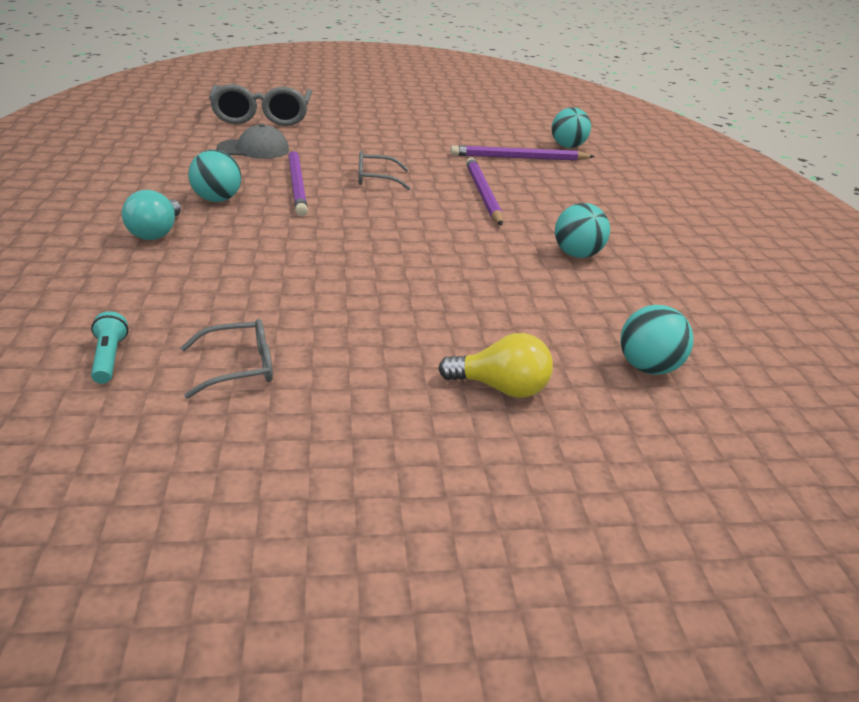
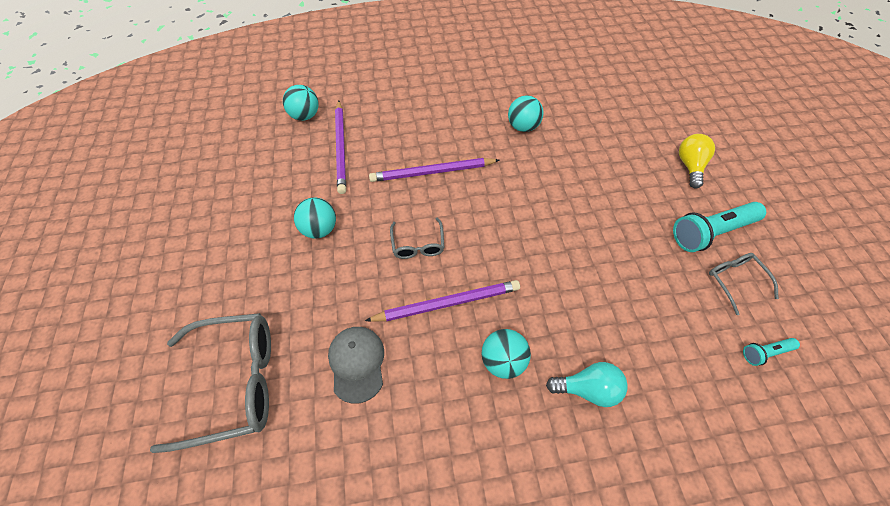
camera: 90 degrees left, 25 degrees up
(341, 370) = (711, 233): none -> turquoise flashlight
(648, 368) = (642, 112): turquoise ball -> turquoise ball (319, 229)

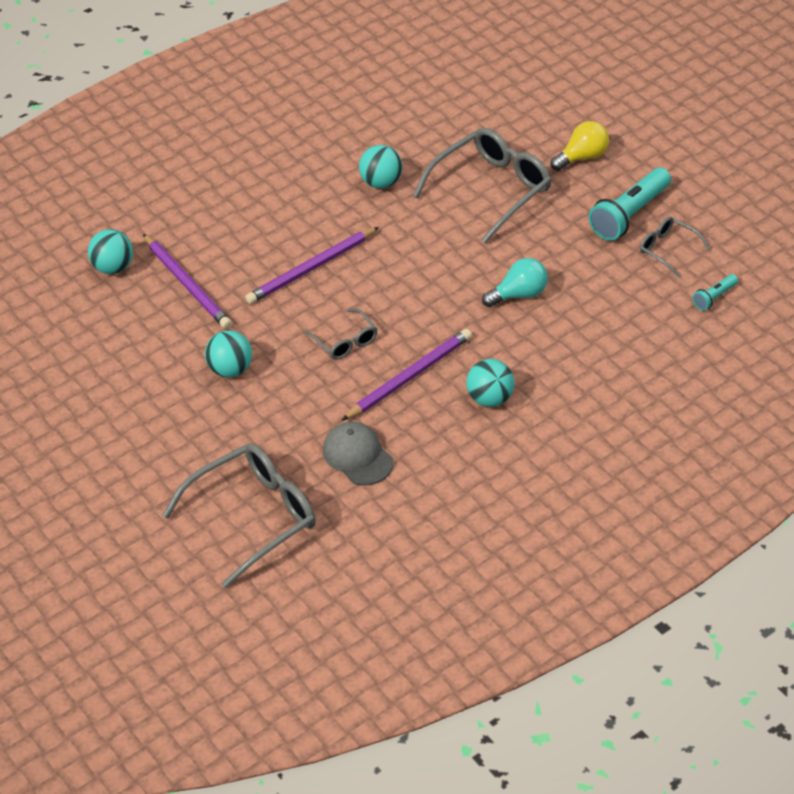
camera: 25 degrees left, 10 degrees down
(588, 389) = (576, 387): turquoise light bulb -> turquoise light bulb (519, 294)
(603, 165) = (491, 190): none -> grey glasses
(690, 166) = (582, 157): yellow light bulb -> yellow light bulb turned 75 degrees clockwise

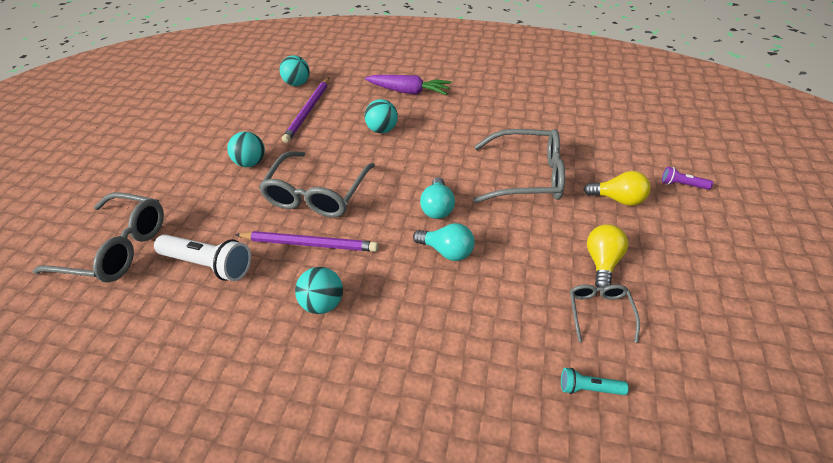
camera: 50 degrees right, 0 degrees up
(256, 187) = (409, 92): none -> purple carrot
(311, 269) = (367, 145): purple pencil -> none
(345, 341) = (317, 194): grey glasses -> grey glasses, size x1.97
(357, 456) = (209, 264): grey cap -> white flashlight
(381, 182) = (471, 129): turquoise ball -> turquoise ball (382, 130)
(462, 270) = (437, 208): none -> turquoise light bulb
(612, 109) = (682, 185): none -> purple flashlight
(630, 215) = (602, 262): turquoise flashlight -> yellow light bulb

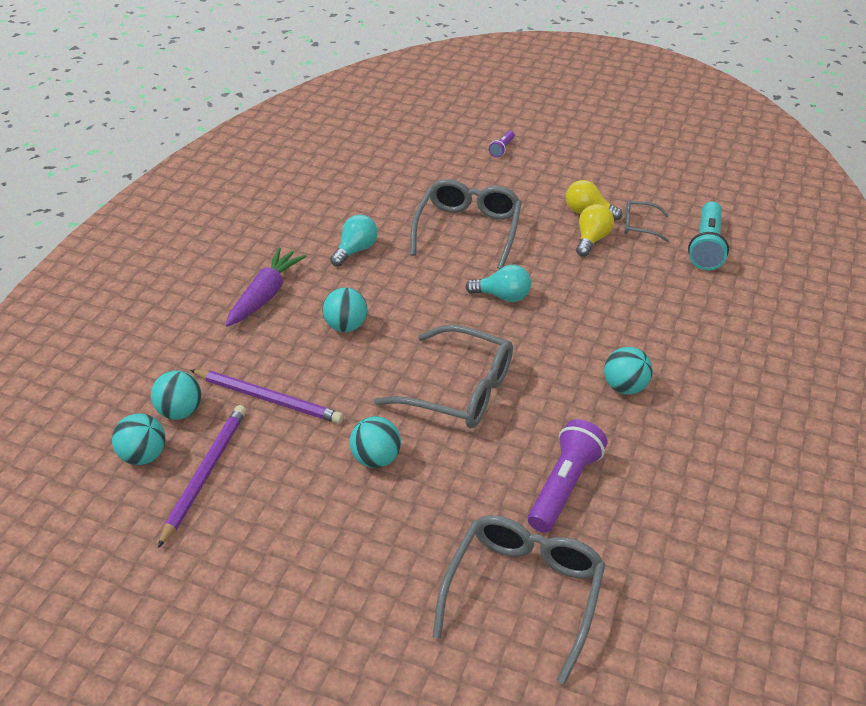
camera: 85 degrees left, 5 degrees down
(209, 264) = (563, 486): white flashlight -> purple flashlight
(264, 80) = (143, 456): none -> turquoise ball
(309, 244) = (542, 397): purple pencil -> purple pencil (205, 474)
(447, 251) = (565, 297): turquoise light bulb -> turquoise light bulb (355, 250)
(589, 388) = (706, 246): turquoise flashlight -> turquoise flashlight, size x2.01
(618, 199) = (513, 186): yellow light bulb -> yellow light bulb (591, 239)

